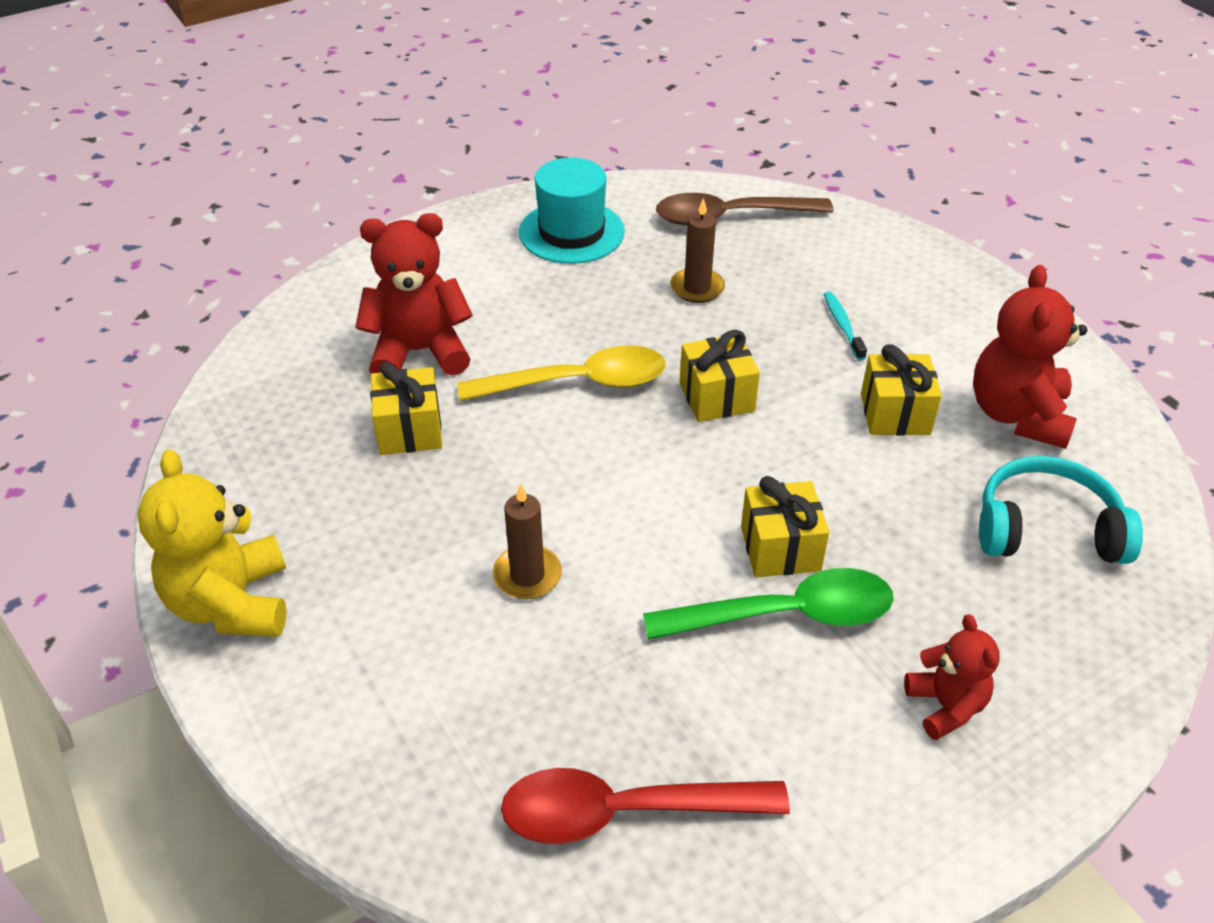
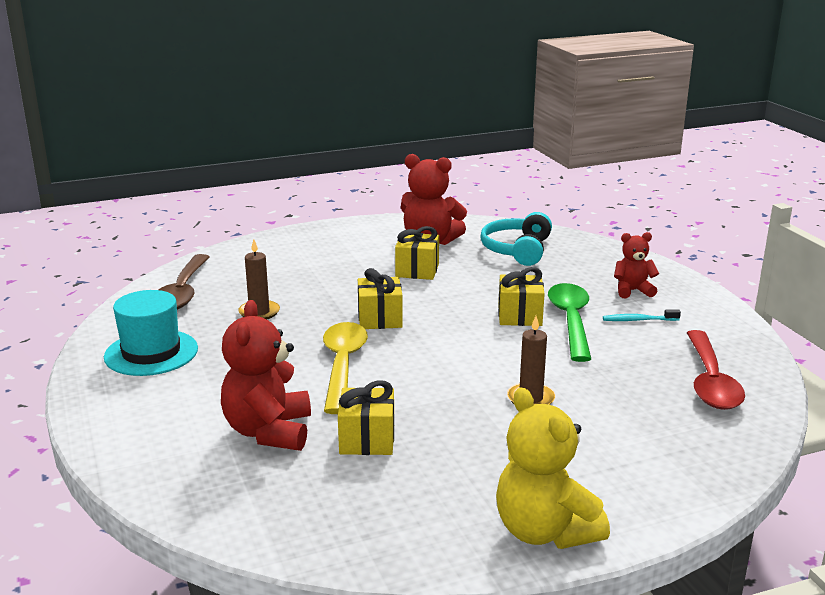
camera: 80 degrees left, 20 degrees down
(232, 603) = (544, 531): yellow teddy bear -> yellow teddy bear turned 60 degrees clockwise
(842, 325) = (328, 273): turquoise toothbrush -> turquoise toothbrush (638, 320)

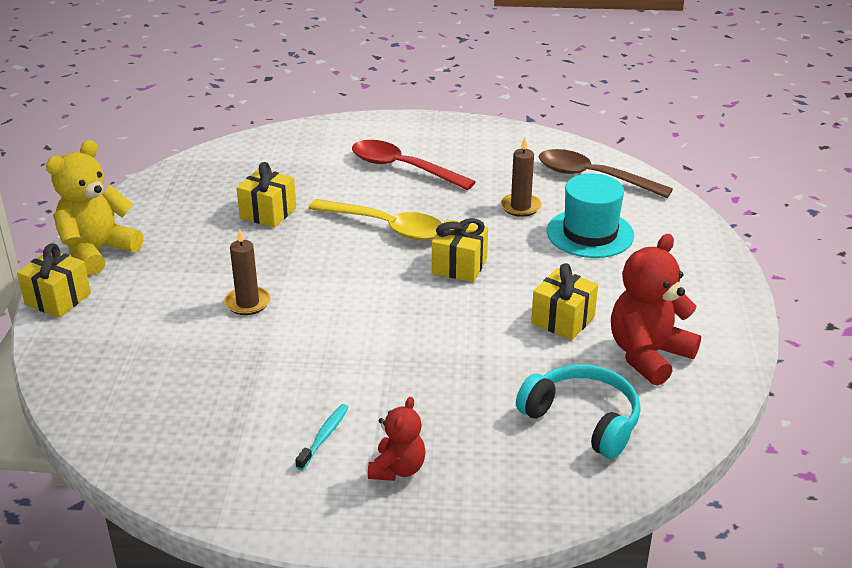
camera: 115 degrees right, 10 degrees up
(151, 353) = (479, 150): turquoise hat -> turquoise hat (590, 233)
(269, 431) = (317, 178): red teddy bear -> none
(520, 316) = (400, 353): yellow gift -> yellow gift (58, 299)
(544, 531) = (97, 251): yellow teddy bear -> yellow teddy bear turned 45 degrees counterclockwise
(570, 321) = (362, 384): green spoon -> none
(710, 381) = (169, 424): red spoon -> red spoon (402, 168)

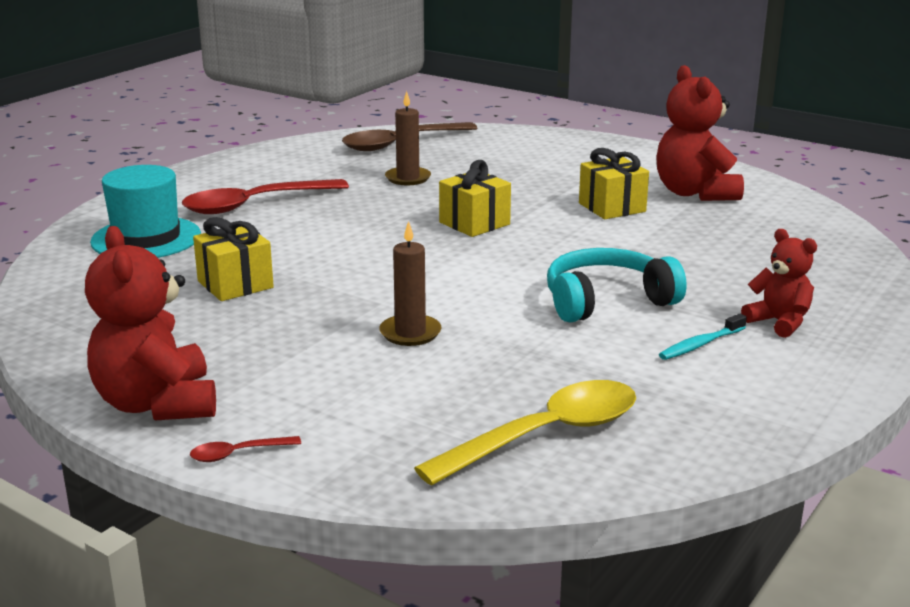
camera: 60 degrees left, 10 degrees down
(58, 299) = (238, 454): yellow gift -> red spoon
(97, 251) = (157, 404): yellow teddy bear -> red teddy bear
(324, 436) = (700, 344): turquoise toothbrush -> turquoise toothbrush turned 90 degrees counterclockwise
(386, 227) = (357, 236): yellow spoon -> yellow spoon (546, 435)
(583, 420) = (764, 235): turquoise headphones -> turquoise headphones (607, 301)
(590, 233) = (490, 166): turquoise hat -> turquoise hat (146, 238)

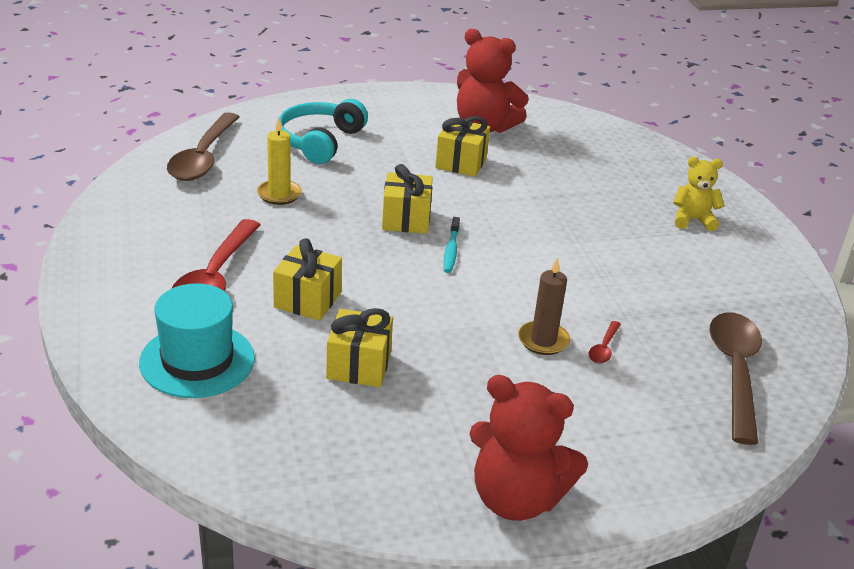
camera: 50 degrees left, 10 degrees up
(238, 454) = (630, 498): red spoon -> red spoon (604, 348)
(287, 238) = (307, 300): none -> yellow gift
(408, 178) = (279, 194): brown candle -> yellow candle
(546, 435) = (735, 372): yellow spoon -> brown spoon
(607, 301) = (594, 250): turquoise headphones -> turquoise headphones (320, 141)
(700, 344) = (688, 258): turquoise toothbrush -> turquoise toothbrush (451, 250)
(779, 322) = (692, 220): red teddy bear -> yellow teddy bear

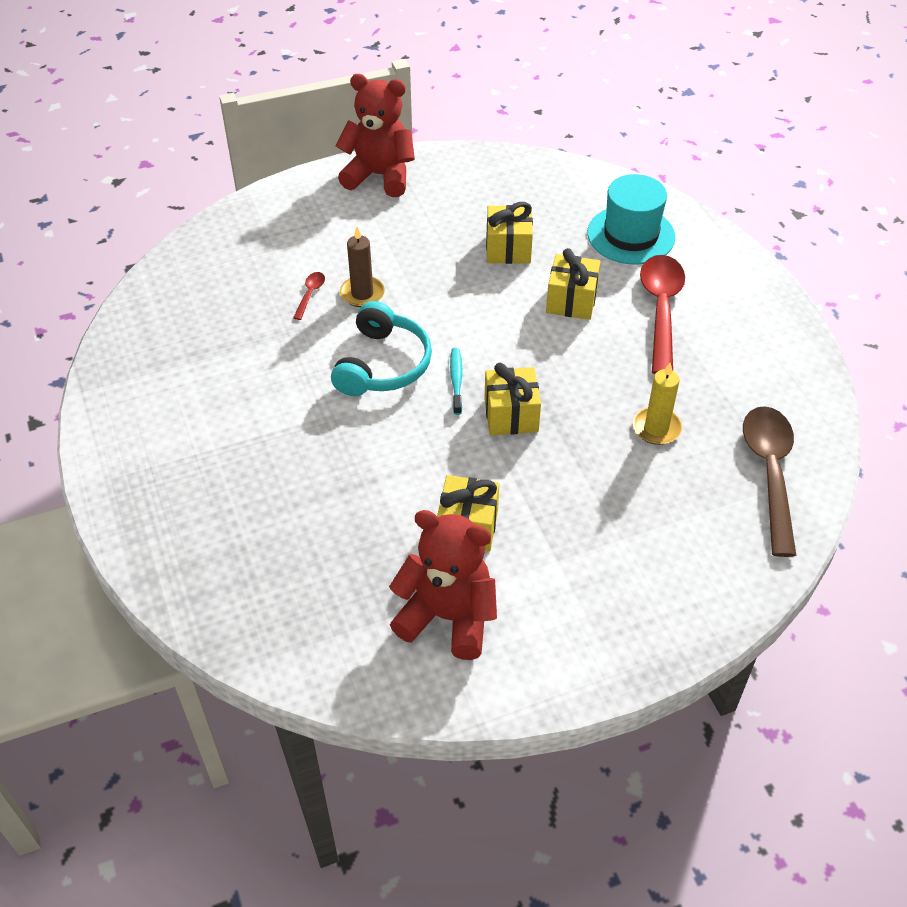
camera: 175 degrees right, 15 degrees up
(320, 141) = (652, 534): turquoise headphones -> turquoise headphones (382, 364)
(692, 220) = (189, 475): yellow teddy bear -> none
(735, 372) = (201, 289): brown spoon -> none

